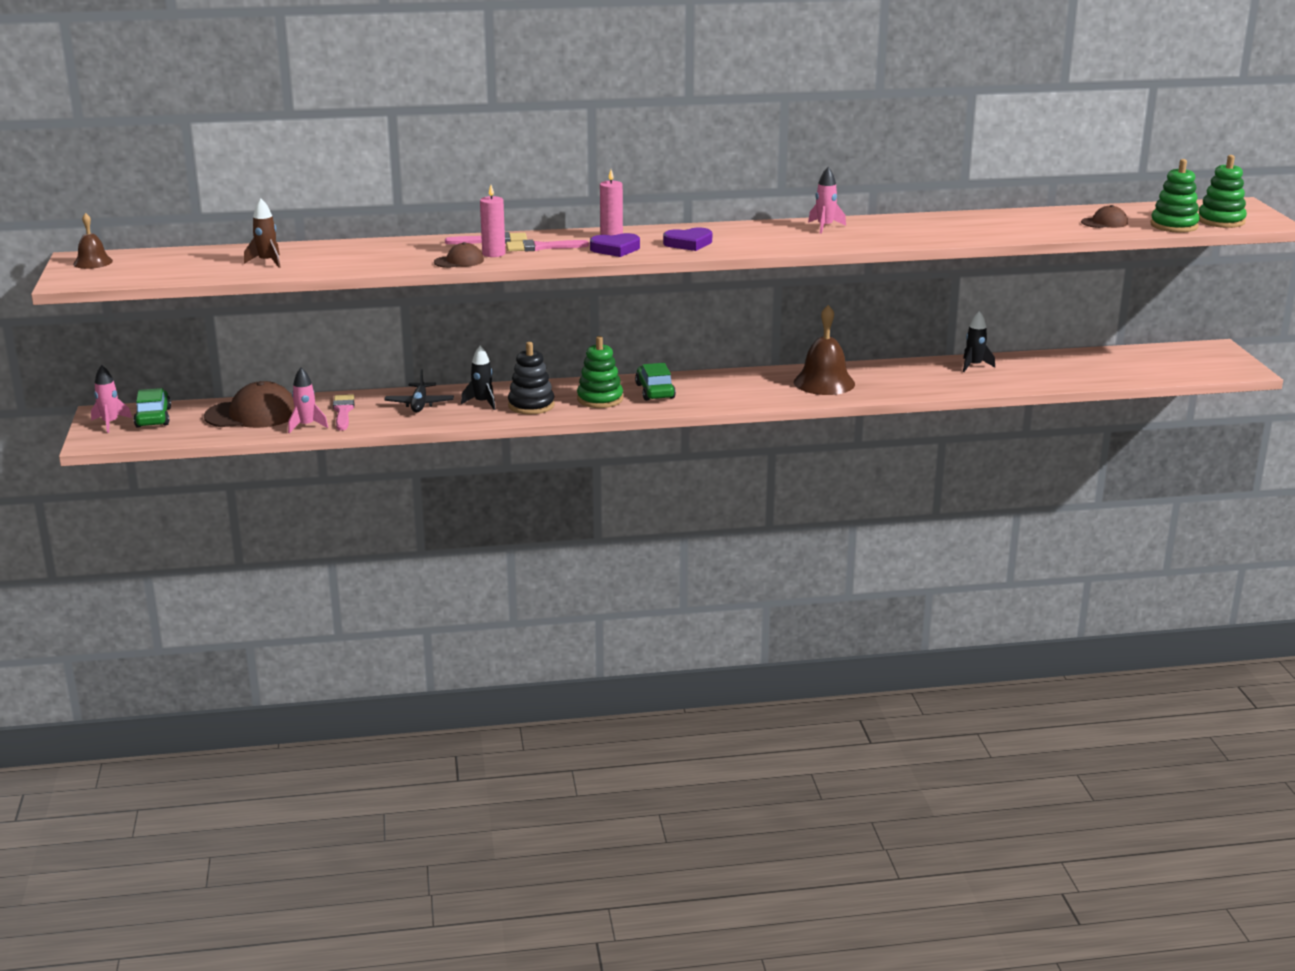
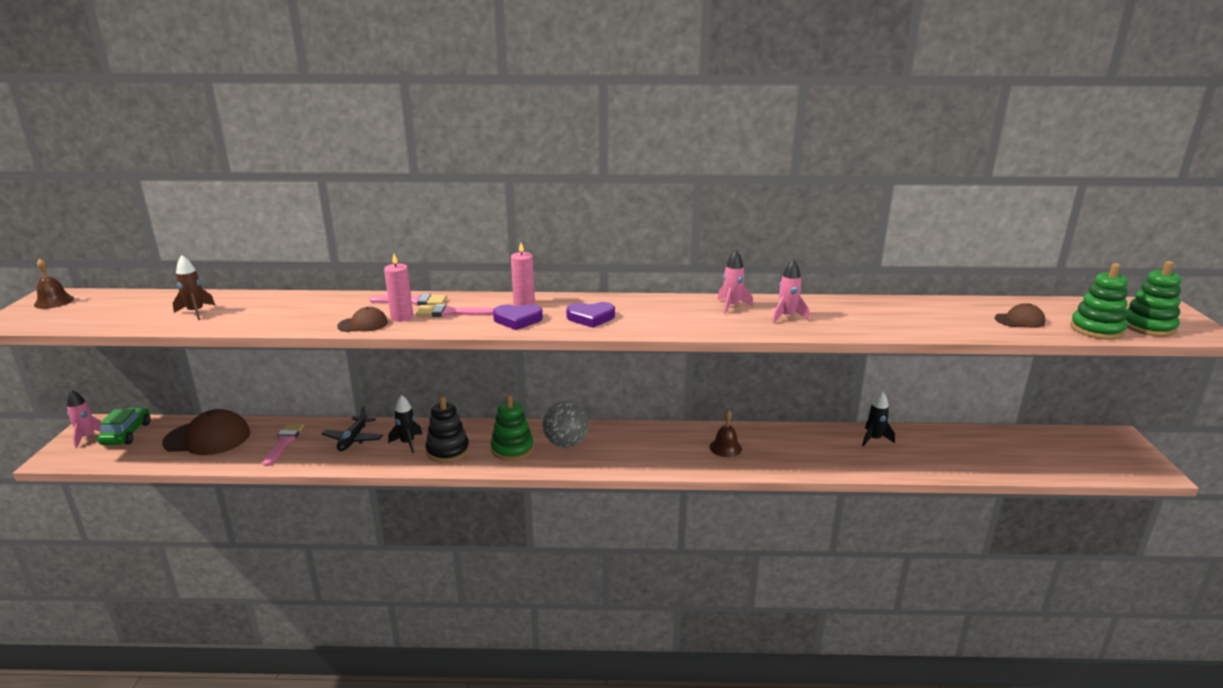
camera: 10 degrees right, 0 degrees up
(306, 426) = (241, 457): pink rocket -> pink rocket (787, 317)
(655, 391) = (566, 443): green car -> grey ball
(824, 383) = (725, 447): brown bell -> brown bell, size x0.56

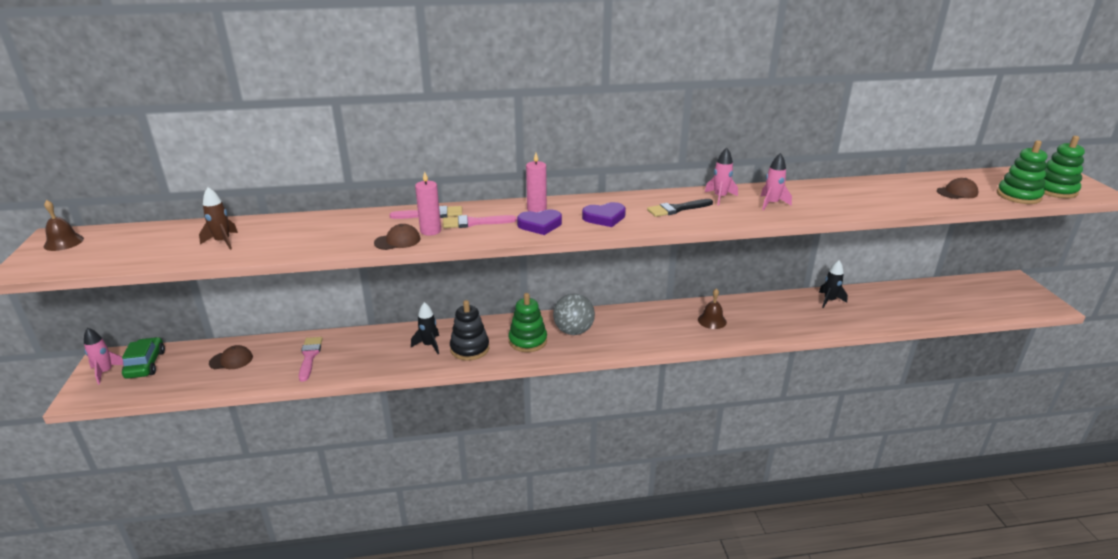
camera: 10 degrees left, 5 degrees up
(207, 438) = (231, 360): brown cap -> brown cap, size x0.52
(353, 439) = (376, 347): black plane -> none
(676, 315) = (677, 209): none -> black brush

